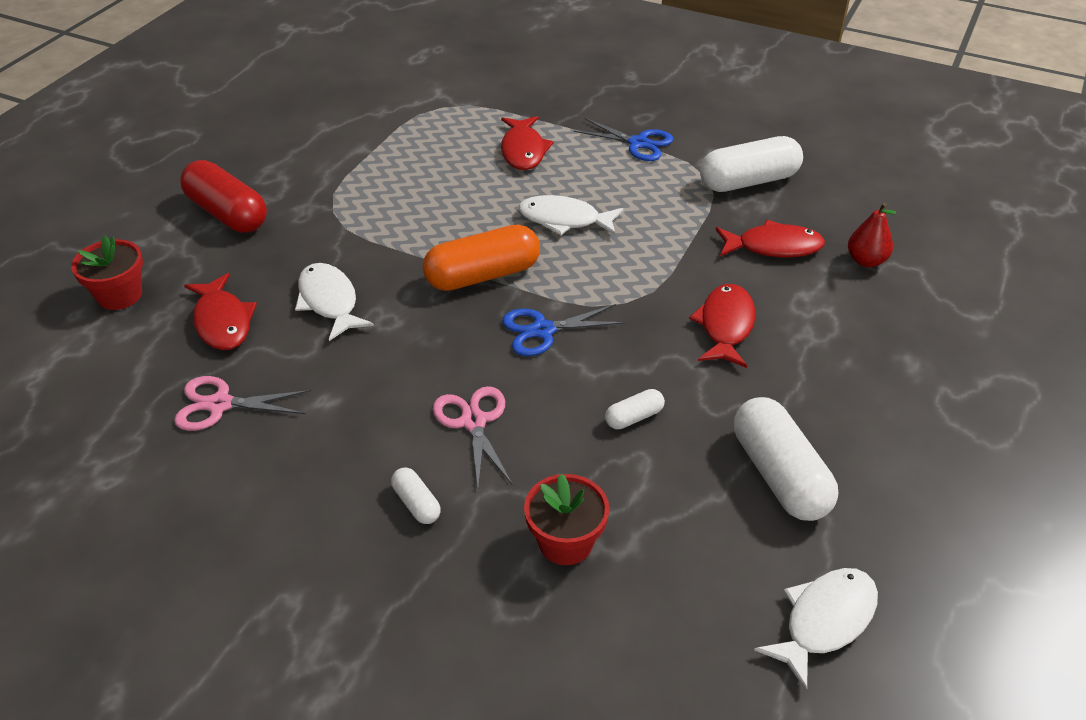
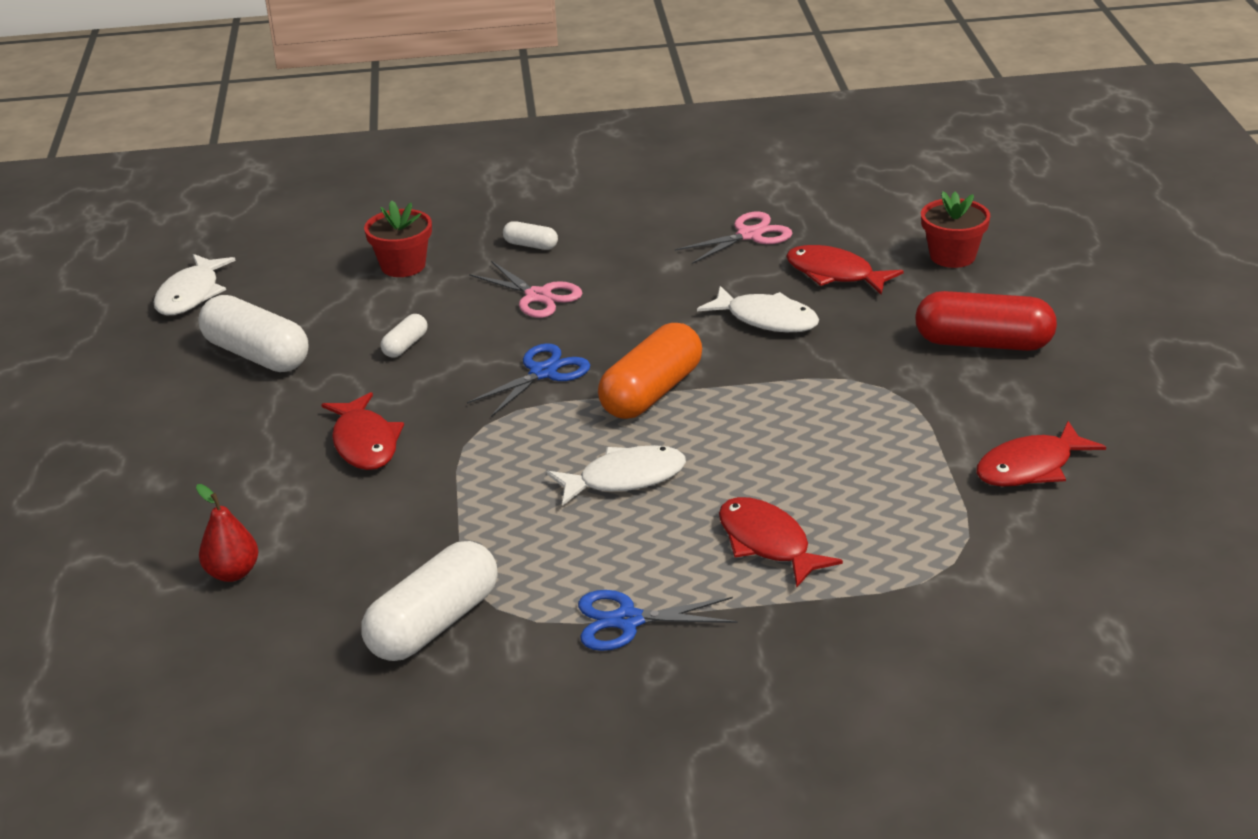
camera: 150 degrees right, 10 degrees down
(773, 247) = (354, 546): red fish -> red fish (1030, 467)

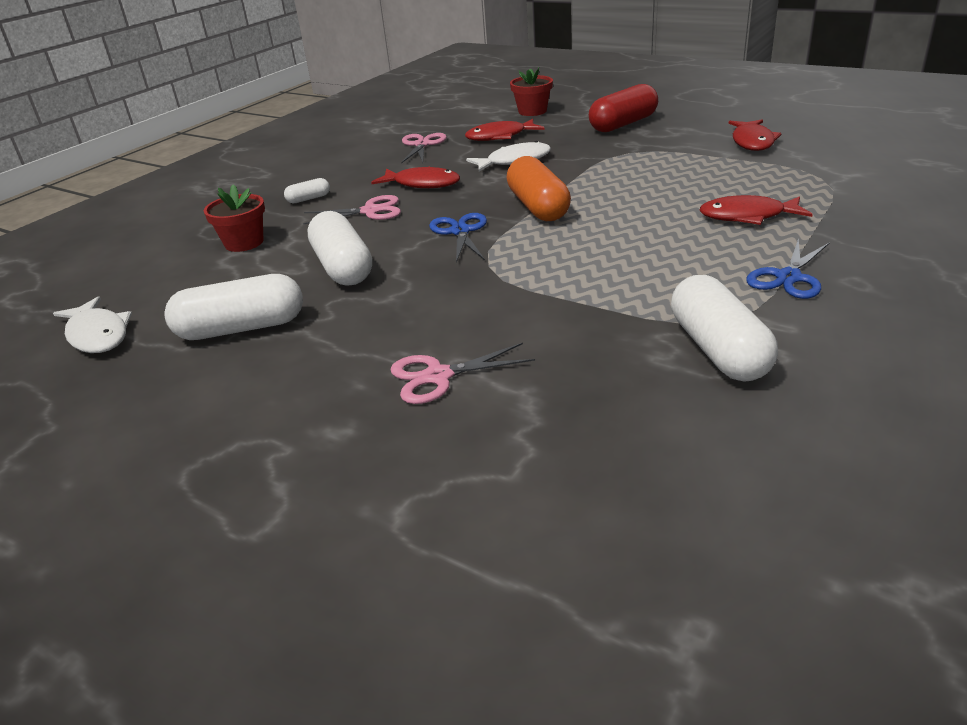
camera: 50 degrees left, 0 degrees up
(233, 573) = (536, 426): red pear -> none
(265, 491) = (438, 376): none -> pink scissors
(365, 443) = (439, 315): red fish -> red fish (422, 184)
(405, 345) = (342, 267): white capsule -> white capsule, size x2.11
(625, 479) = (622, 238): white fish -> none

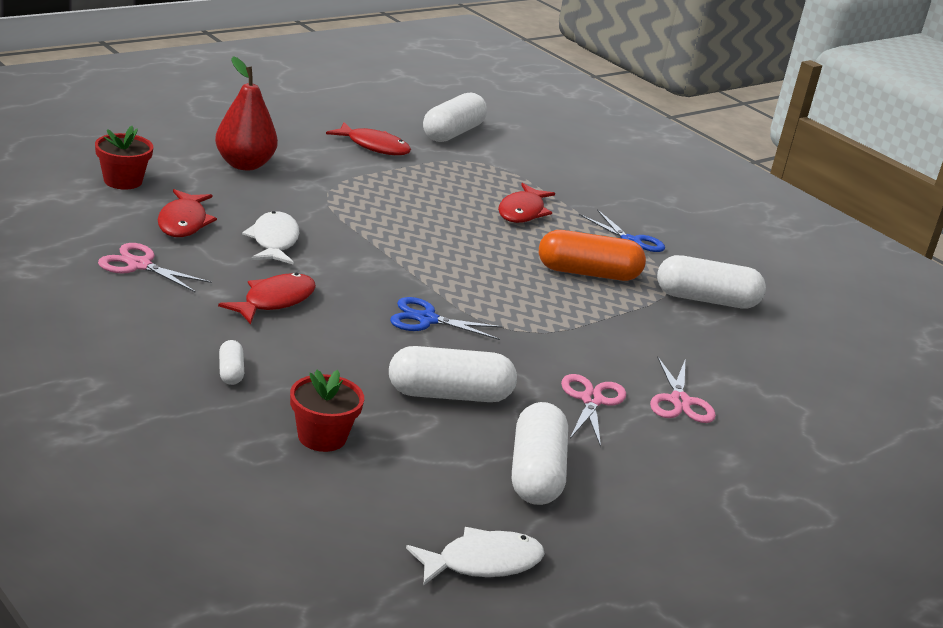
camera: 80 degrees left, 5 degrees down
(370, 211) = (318, 347): pink scissors -> pink scissors (591, 400)
(538, 207) = (410, 271): orange capsule -> orange capsule (588, 273)
(623, 124) = (244, 164): red capsule -> red pear
(860, 154) = (453, 133): none -> white capsule

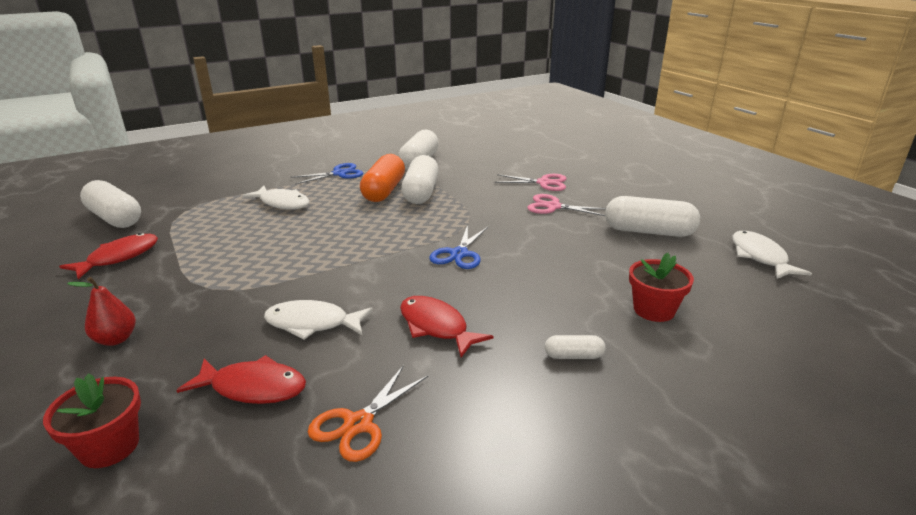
camera: 75 degrees left, 0 degrees up
(139, 265) = (358, 424): pink scissors -> orange scissors
(244, 164) = (116, 339): red pear -> red pear, size x0.60
(449, 395) = (567, 253): white capsule -> white capsule (421, 192)
(522, 211) = (282, 203): red fish -> white fish

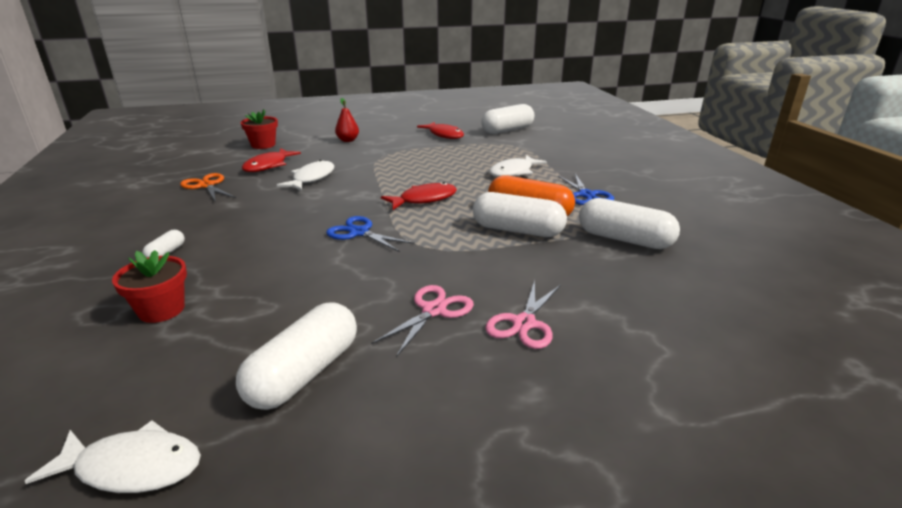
camera: 105 degrees right, 0 degrees up
(436, 327) = (263, 211): red fish -> red fish (424, 199)

